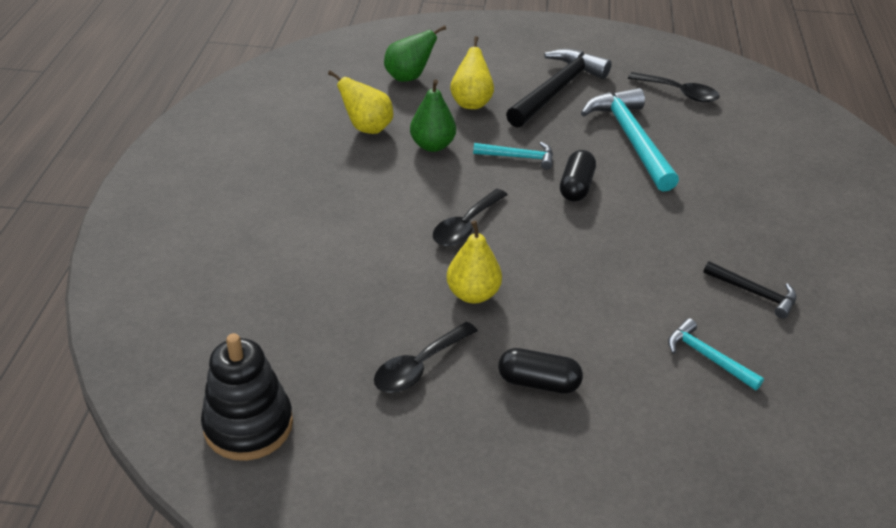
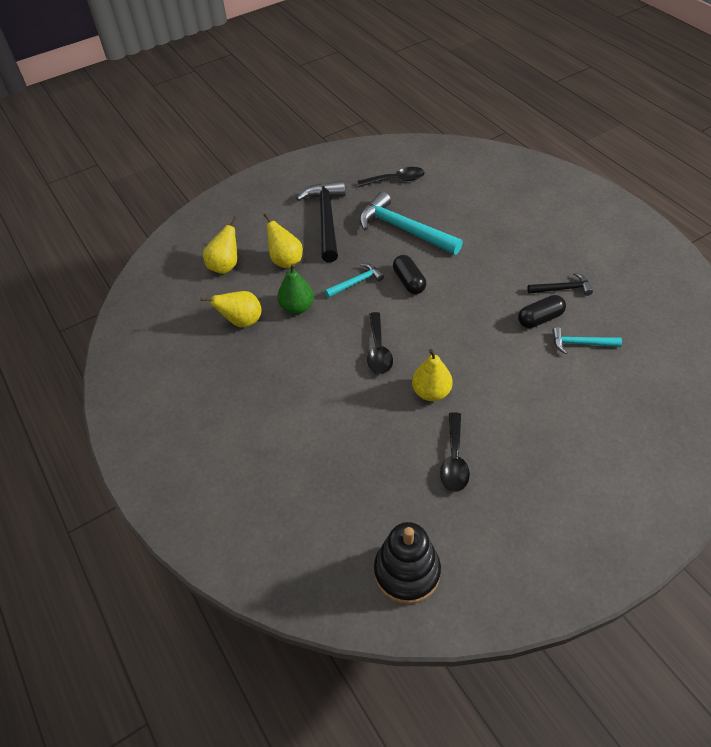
camera: 35 degrees left, 10 degrees up
(409, 77) = (225, 266): green pear -> yellow pear
(538, 382) = (522, 421): black capsule -> black capsule (540, 319)

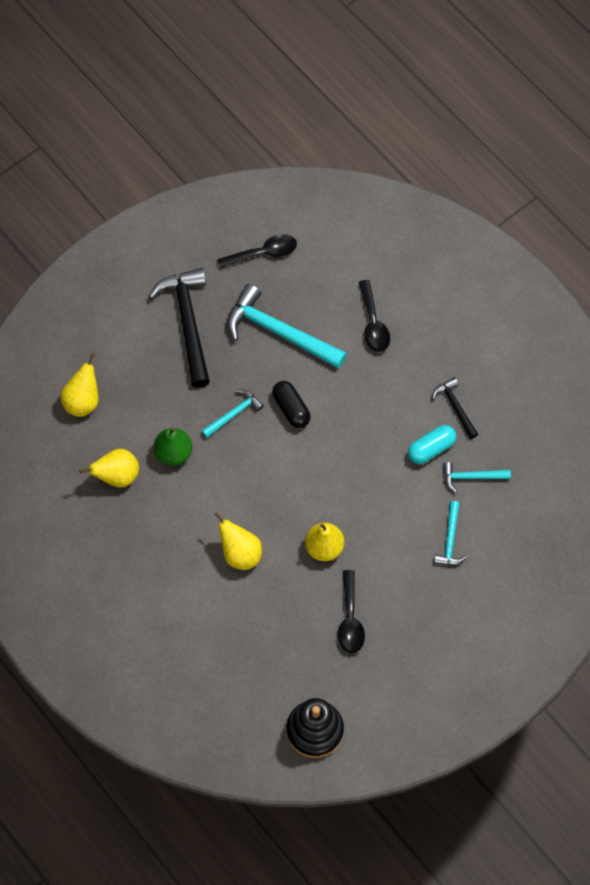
camera: 10 degrees left, 15 degrees up
(286, 261) = (150, 389): yellow pear -> yellow pear (240, 553)
(378, 350) = (267, 501): black spoon -> black spoon (373, 323)
(540, 319) = (431, 448): black capsule -> turquoise capsule
(561, 395) = (450, 540): none -> turquoise hammer
(562, 289) = (455, 407): black hammer -> black hammer turned 105 degrees counterclockwise

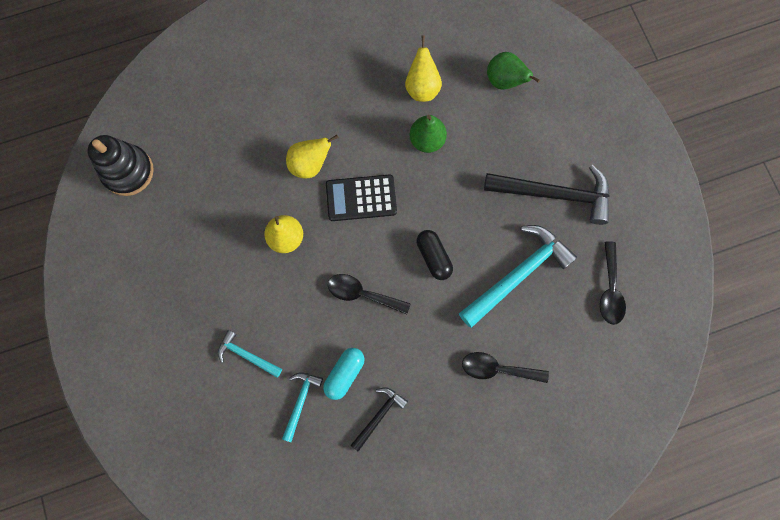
camera: 110 degrees right, 10 degrees up
(83, 401) = (505, 81): yellow pear -> green pear
(234, 414) = (446, 204): turquoise hammer -> none
(257, 493) = (361, 198): none -> black calculator
(291, 409) = (433, 257): black capsule -> black capsule turned 75 degrees clockwise
(350, 619) = (211, 236): black spoon -> black spoon (362, 294)
(431, 448) = (344, 374): turquoise capsule -> turquoise capsule turned 45 degrees clockwise
(455, 407) = (379, 415): black hammer -> black hammer turned 45 degrees counterclockwise

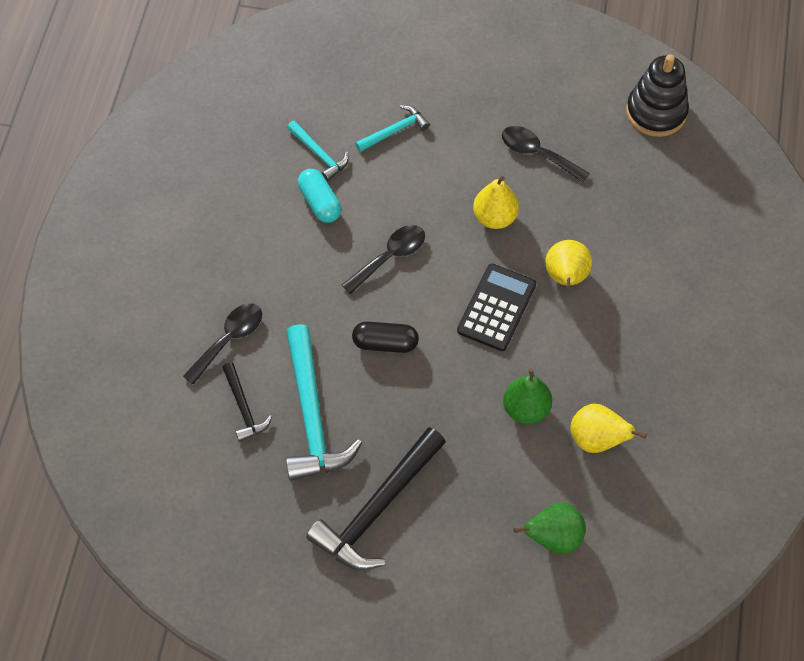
camera: 120 degrees right, 15 degrees down
(379, 415) = (259, 212): black hammer -> black hammer (244, 408)
(610, 289) = (233, 501): black spoon -> black spoon (538, 154)

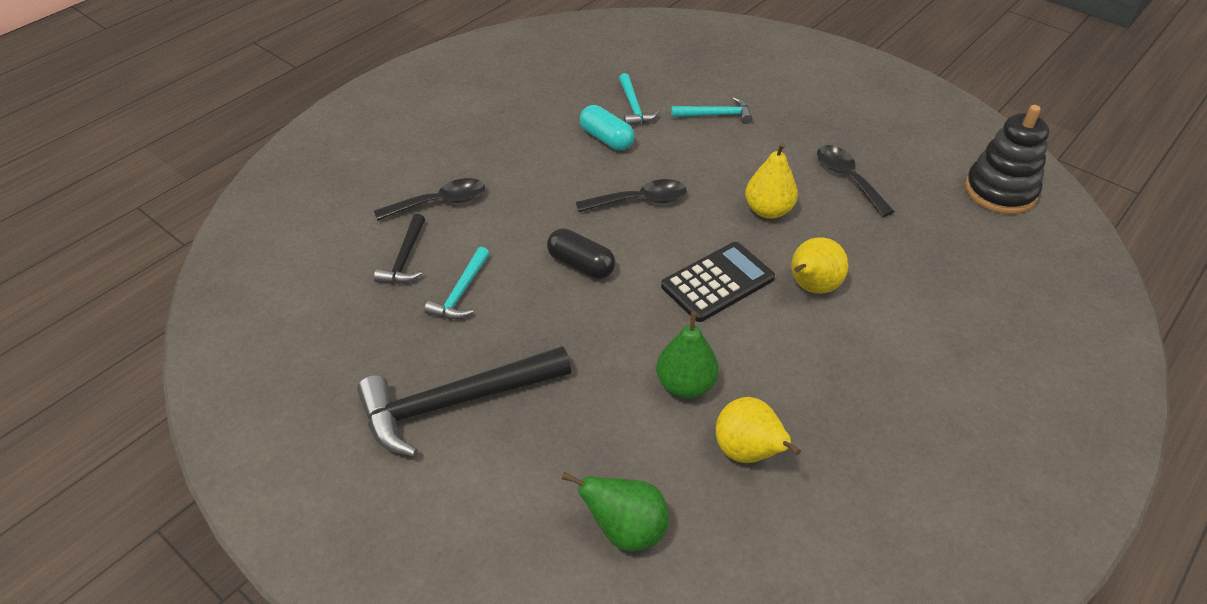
camera: 30 degrees right, 15 degrees down
(312, 416) = (461, 292): turquoise hammer -> turquoise hammer, size x0.52
(319, 202) = (606, 139): turquoise capsule -> turquoise capsule turned 45 degrees counterclockwise

